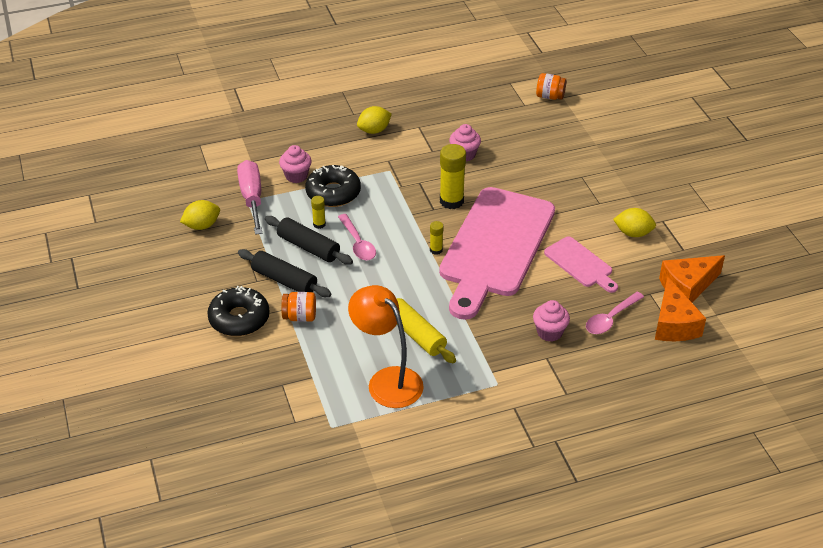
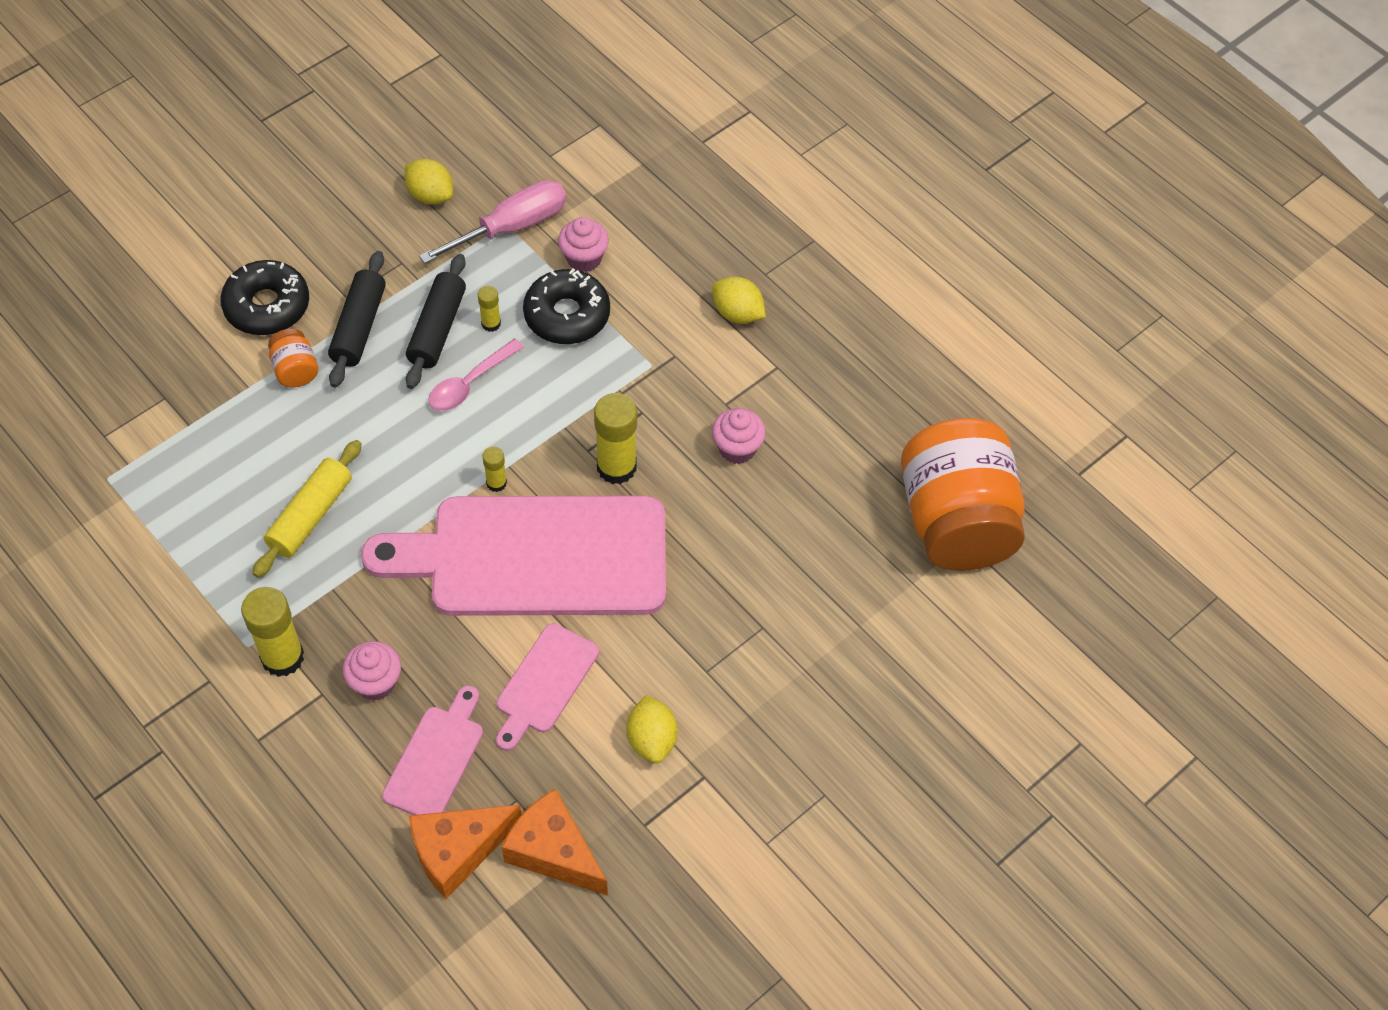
camera: 65 degrees right, 15 degrees up
(387, 380) = (210, 512): orange lamp -> none
(513, 369) = (282, 657): none -> yellow glue stick
(550, 96) = (956, 522): orange jar -> orange jar, size x2.48
(610, 319) = (436, 758): pink spoon -> pink cutting board

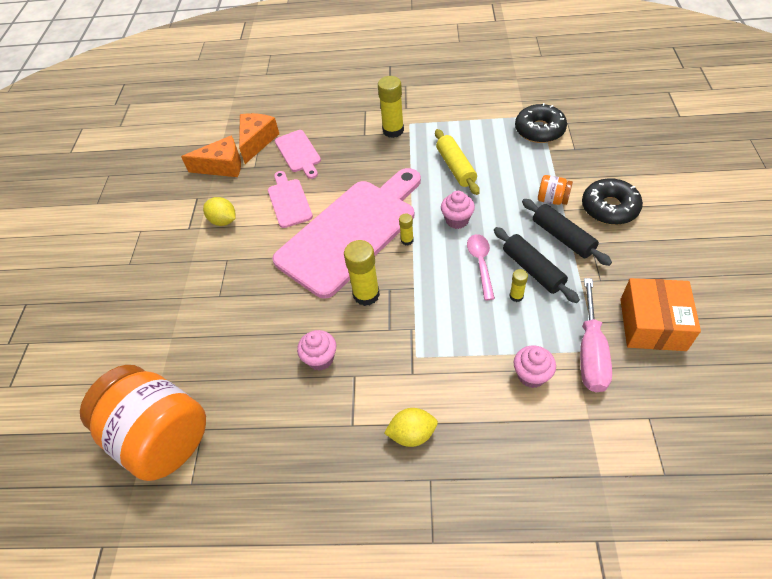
camera: 140 degrees right, 5 degrees down
(375, 683) = (351, 151): pink cupcake -> pink cupcake (457, 220)
(430, 195) = (652, 324): yellow lemon -> orange box
(567, 315) = (491, 337): black donut -> black donut (539, 130)

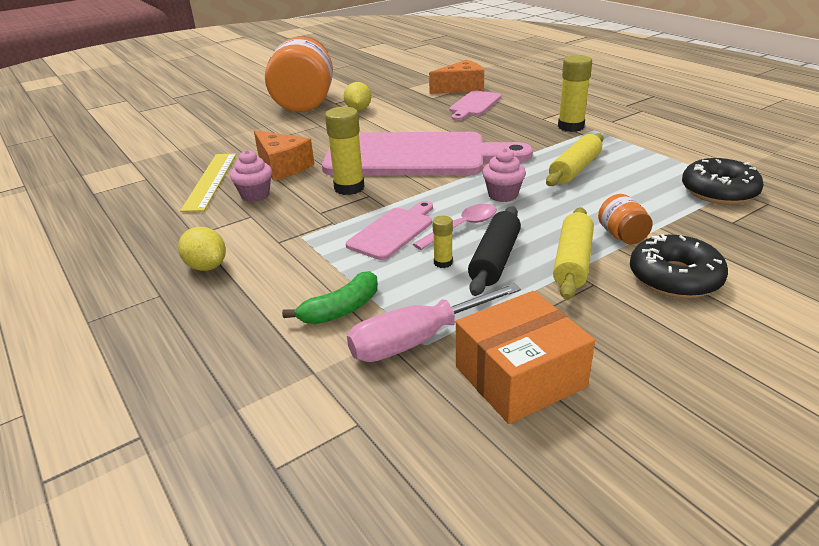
camera: 50 degrees right, 20 degrees down
(161, 436) = (129, 168): orange jar -> orange jar (304, 103)
(222, 166) = (414, 88): orange cheese -> orange cheese (282, 166)
(260, 380) = (210, 181): none -> yellow ruler
(289, 201) = (414, 121): pink cutting board -> pink cutting board (393, 231)
(407, 240) = (440, 182): yellow glue stick -> none
(531, 375) = (341, 310): pink cupcake -> green banana
(563, 237) = (573, 262): black rolling pin -> yellow rolling pin

